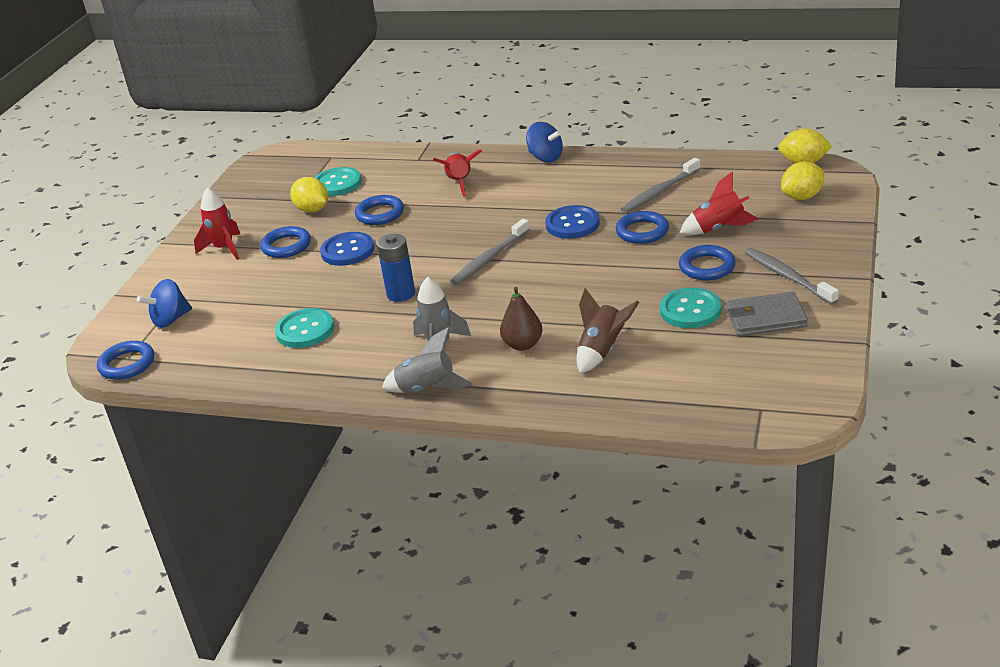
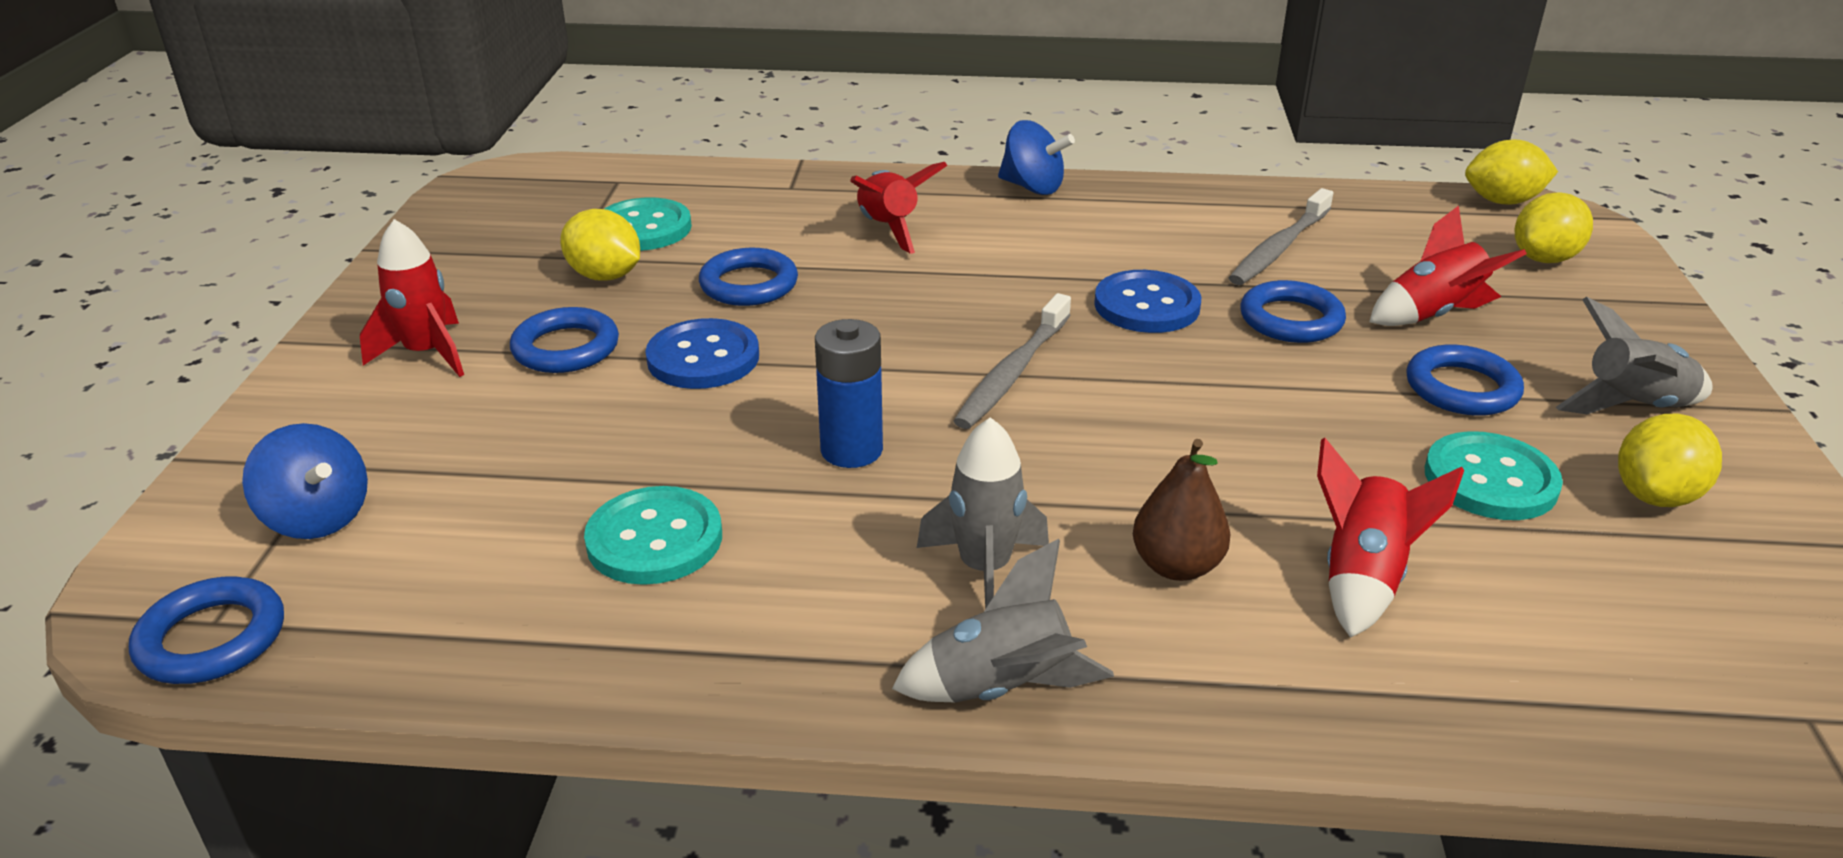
camera: 15 degrees left, 0 degrees up
(170, 320) = (318, 518): blue spinning top -> blue spinning top turned 90 degrees counterclockwise
(602, 351) = (1362, 578): brown rocket -> red rocket
(765, 318) = (1655, 495): grey wallet -> yellow lemon
(787, 276) = (1632, 407): grey toothbrush -> grey rocket

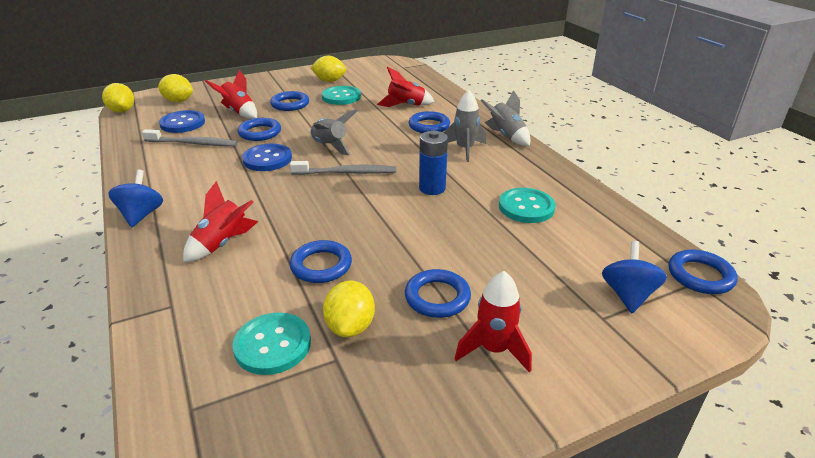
camera: 120 degrees left, 0 degrees up
(703, 358) = (404, 248): blue button -> blue button (182, 123)
(1176, 566) = (429, 126): brown pear -> blue ring
(1632, 407) = (282, 85): grey rocket -> grey rocket (330, 146)

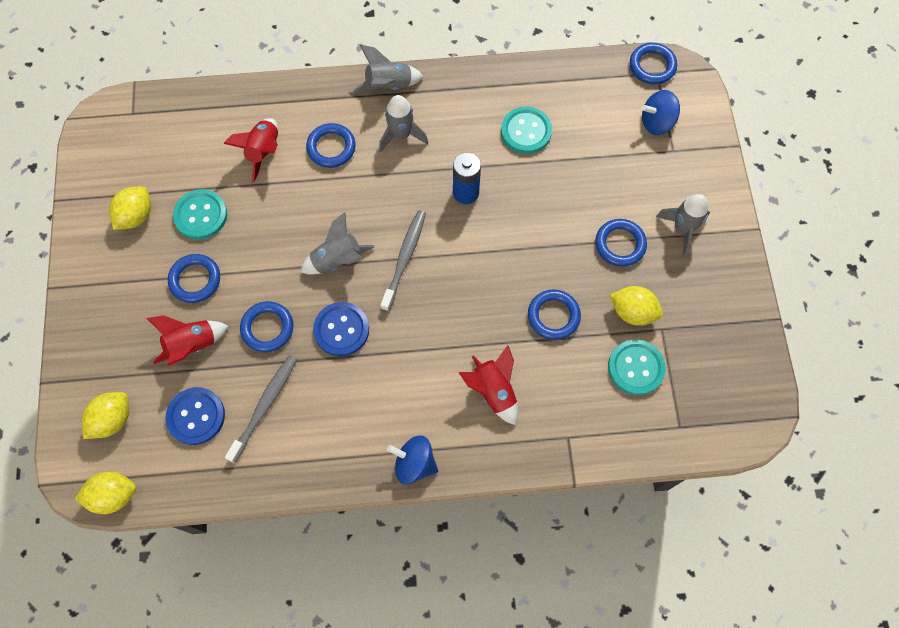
camera: 70 degrees left, 35 degrees up
(494, 349) = (682, 229): red rocket -> grey rocket
(628, 295) = (656, 122): blue spinning top -> blue spinning top turned 45 degrees counterclockwise

